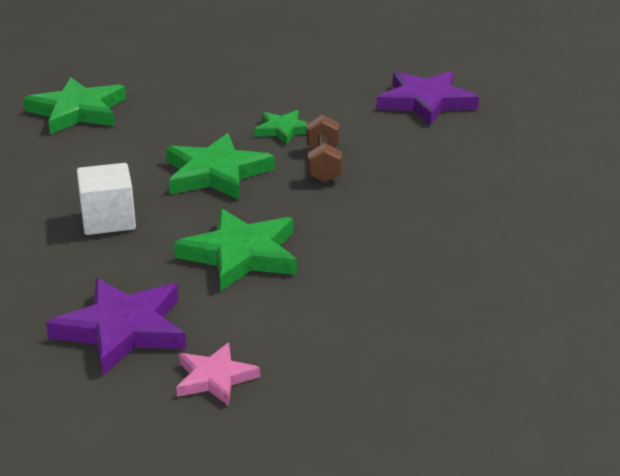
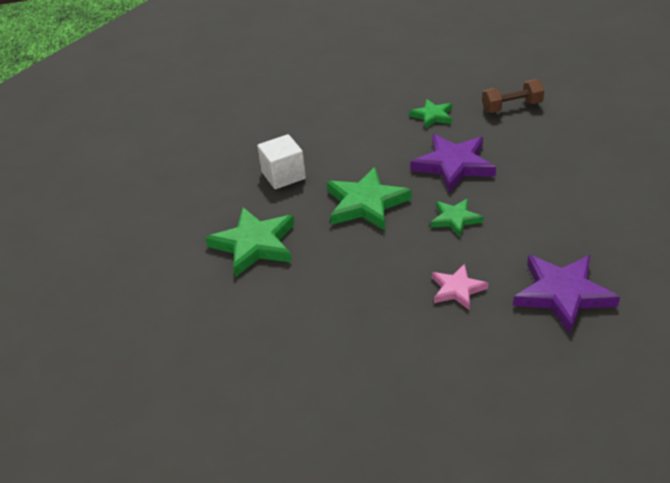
camera: 80 degrees right, 10 degrees up
(77, 111) = (432, 116): green star -> green star, size x0.58
(122, 330) = (159, 218): purple star -> purple star (453, 165)
(214, 378) = (113, 268): pink star -> pink star (457, 289)
(323, 164) = (405, 254): brown dumbbell -> brown dumbbell (511, 107)

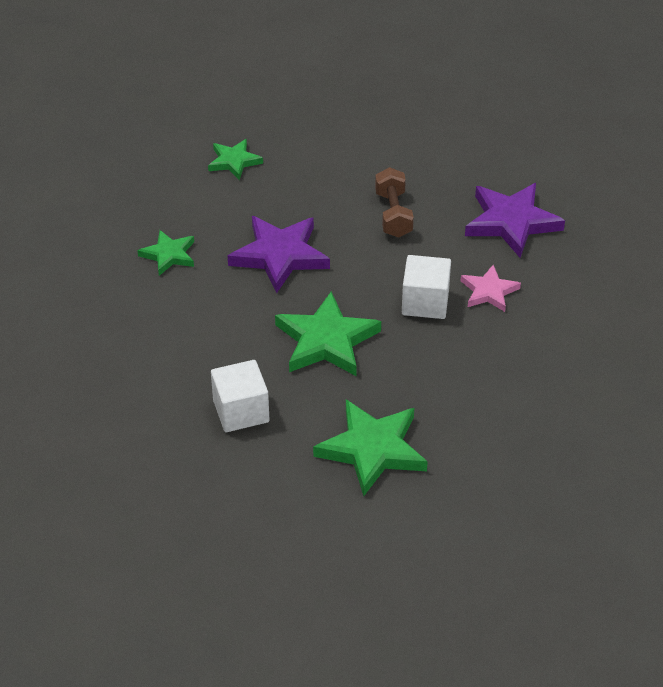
camera: 85 degrees left, 5 degrees up
(428, 251) = (425, 302): none -> white cube
(455, 219) = (378, 272): green star -> green star (234, 161)
(511, 107) = (182, 186): brown dumbbell -> brown dumbbell (393, 214)

